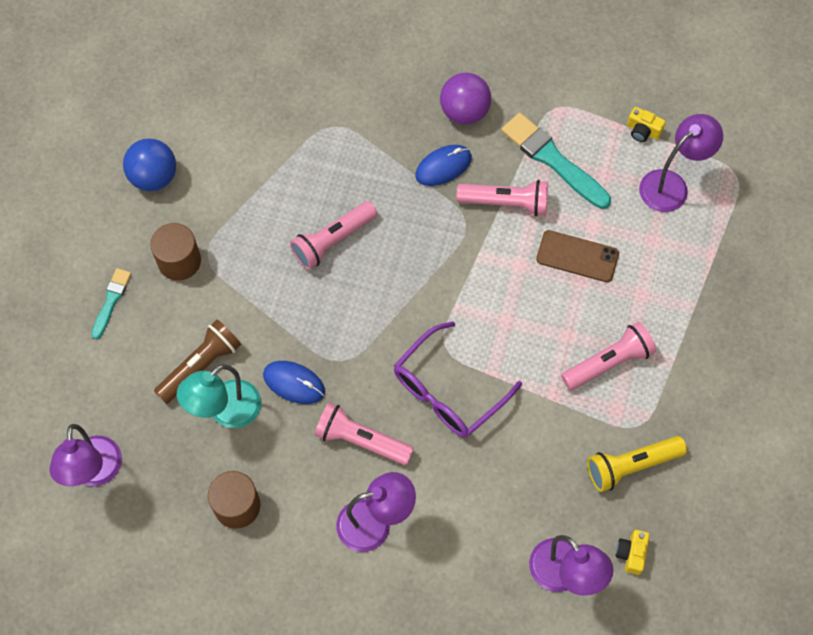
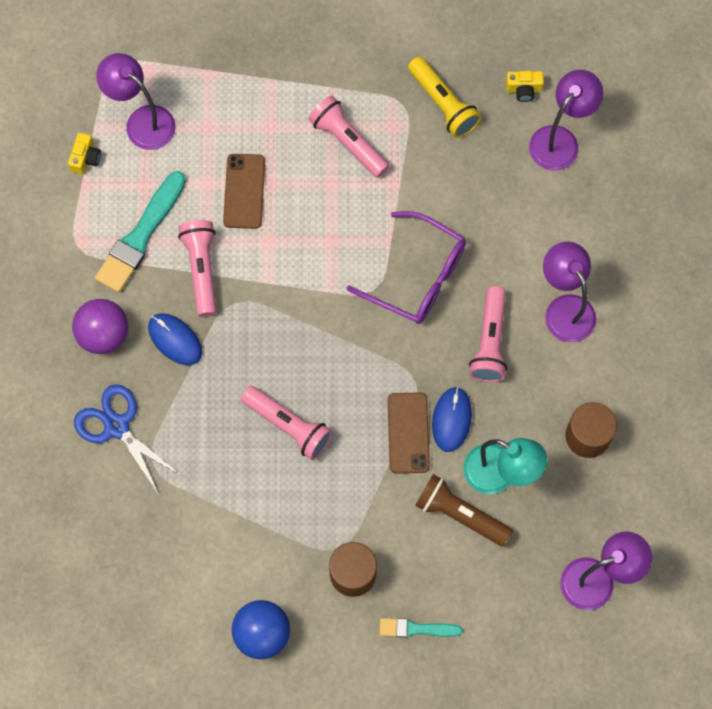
camera: 105 degrees left, 5 degrees up
(293, 341) = (408, 433): none -> brown phone
(376, 105) = (116, 426): none -> blue scissors

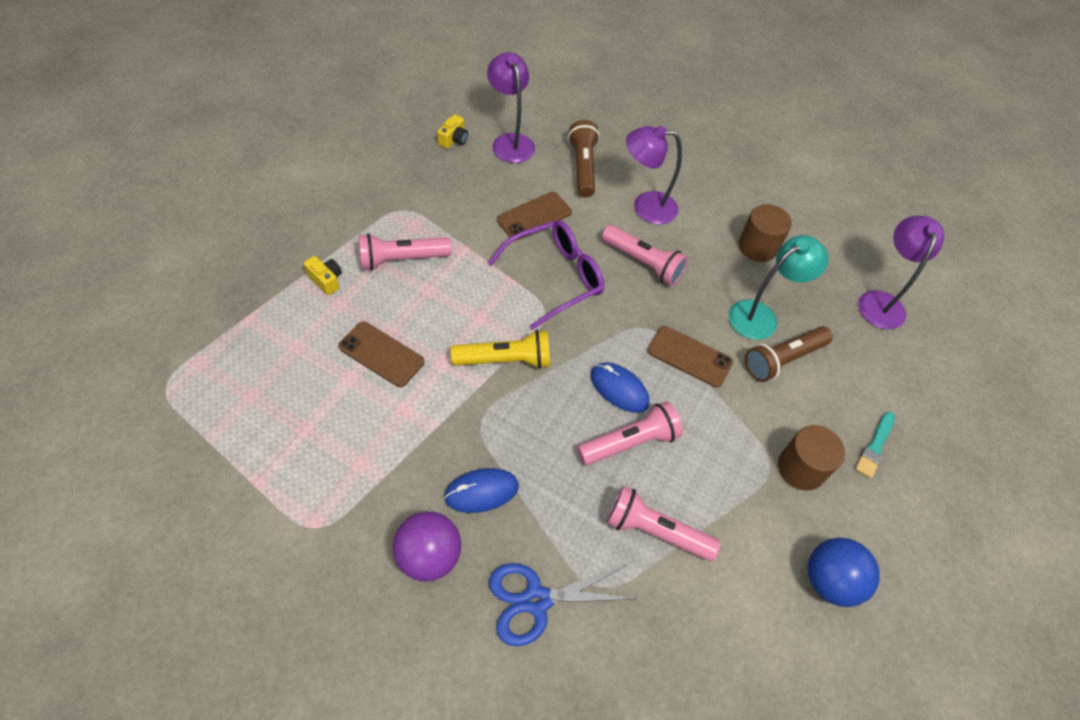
camera: 65 degrees left, 15 degrees down
(85, 158) = (232, 466): yellow camera -> yellow camera (326, 280)
(140, 236) = (353, 463): turquoise brush -> none
(142, 121) = (241, 396): purple lamp -> none
(201, 270) = (429, 429): pink flashlight -> pink flashlight (655, 531)
(443, 104) = (423, 187): yellow flashlight -> yellow flashlight (505, 360)
(451, 420) = (695, 321): blue mouse -> blue mouse (619, 389)
(478, 217) = (534, 216): none -> brown phone
(575, 224) = (583, 167): none -> brown flashlight

